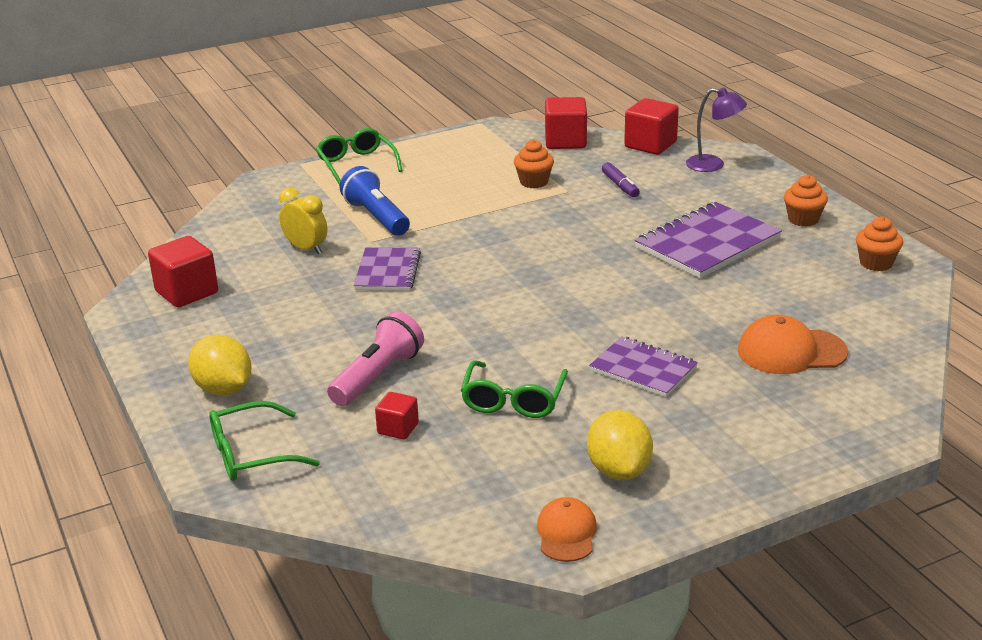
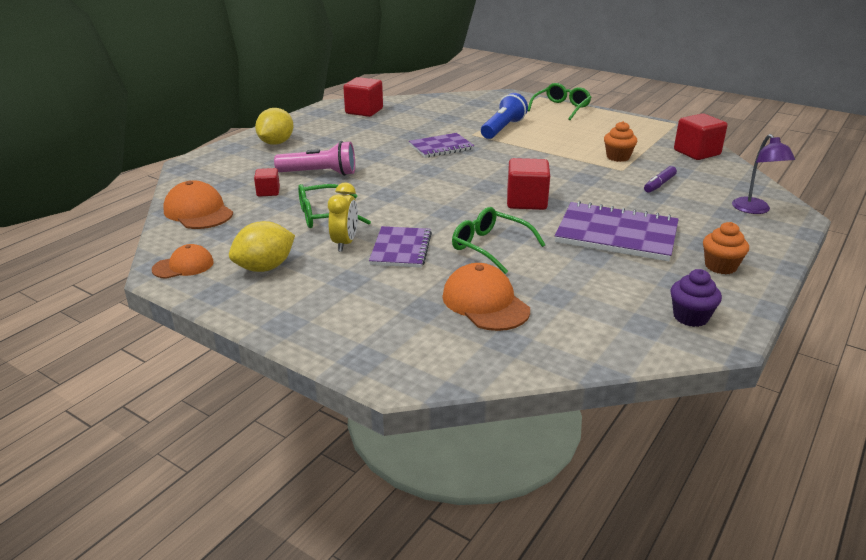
camera: 60 degrees right, 0 degrees up
(251, 454) = (218, 164): green glasses -> green glasses (490, 247)
(306, 249) = (442, 122): yellow clock -> yellow clock (345, 243)
(408, 498) = (198, 212): none -> orange cap
(650, 145) = (745, 180): red cube -> red cube (526, 201)
(876, 263) = (690, 317): orange cupcake -> purple cupcake

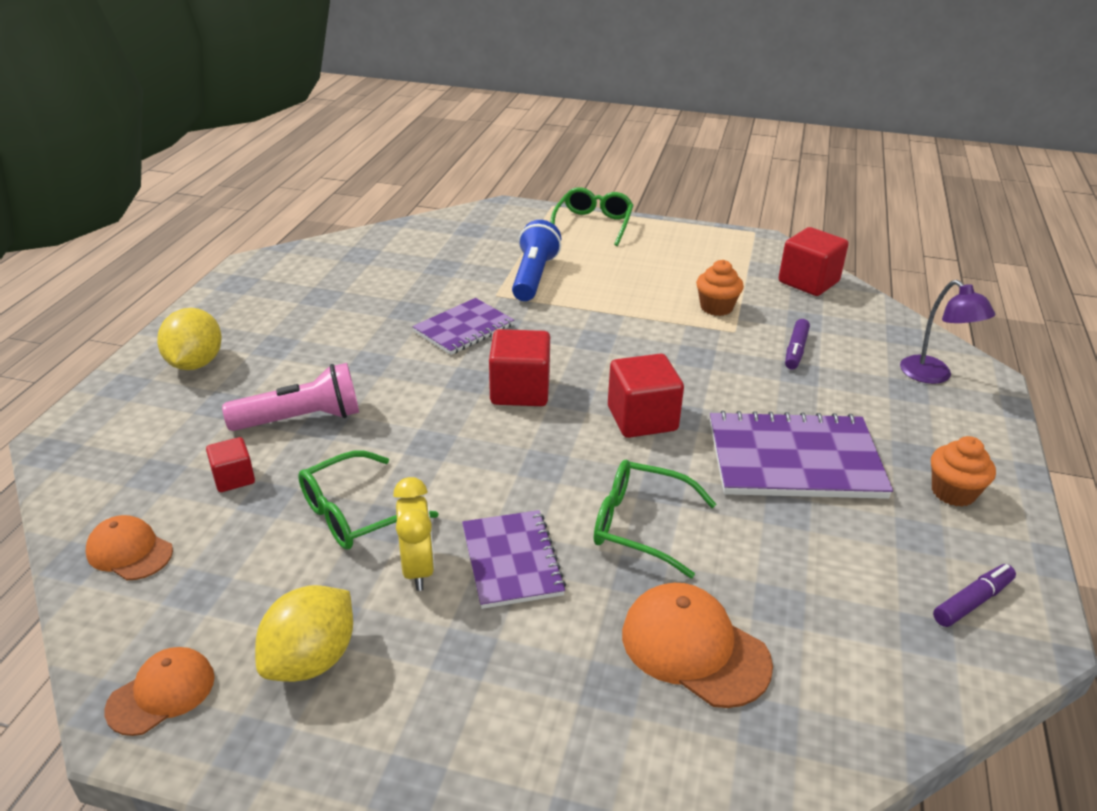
camera: 20 degrees left, 5 degrees up
(198, 212) = (129, 551): orange cap -> orange cap, size x0.64
(364, 111) = (308, 271): red cube -> red cube (520, 391)
(690, 317) = (972, 601): purple cupcake -> purple marker

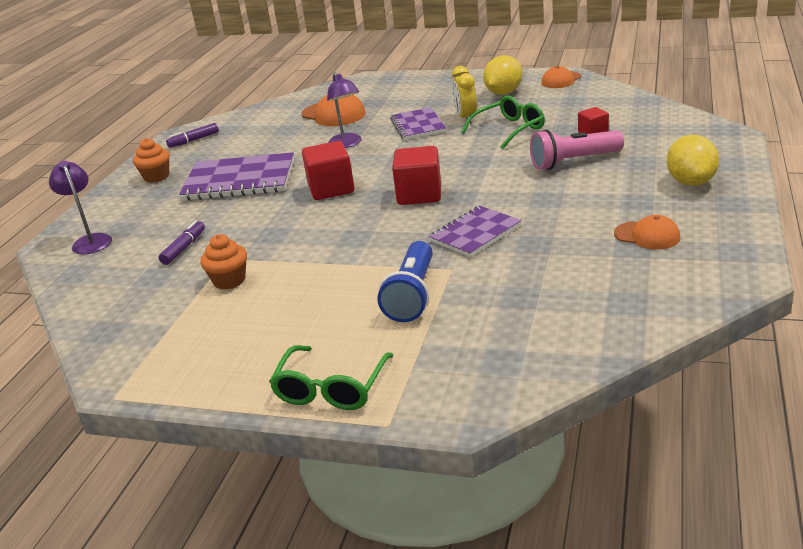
camera: 175 degrees left, 5 degrees down
(129, 551) = (621, 105): orange cap -> orange cap (647, 236)
(640, 525) = (347, 144): green glasses -> purple lamp
(808, 282) = (111, 322): red cube -> none

